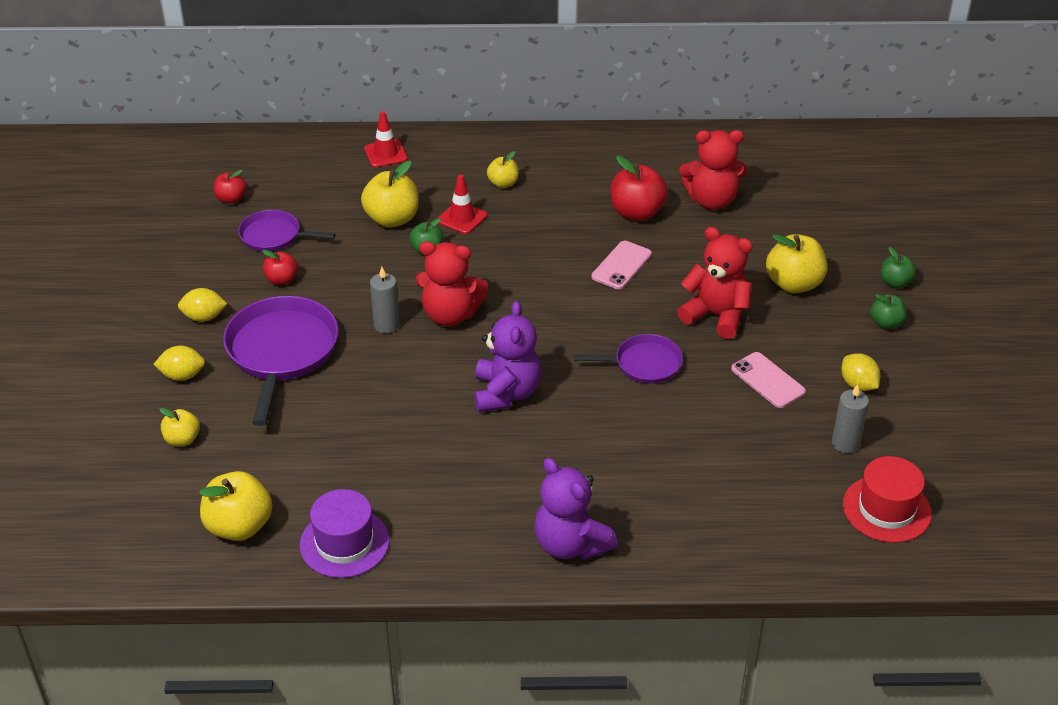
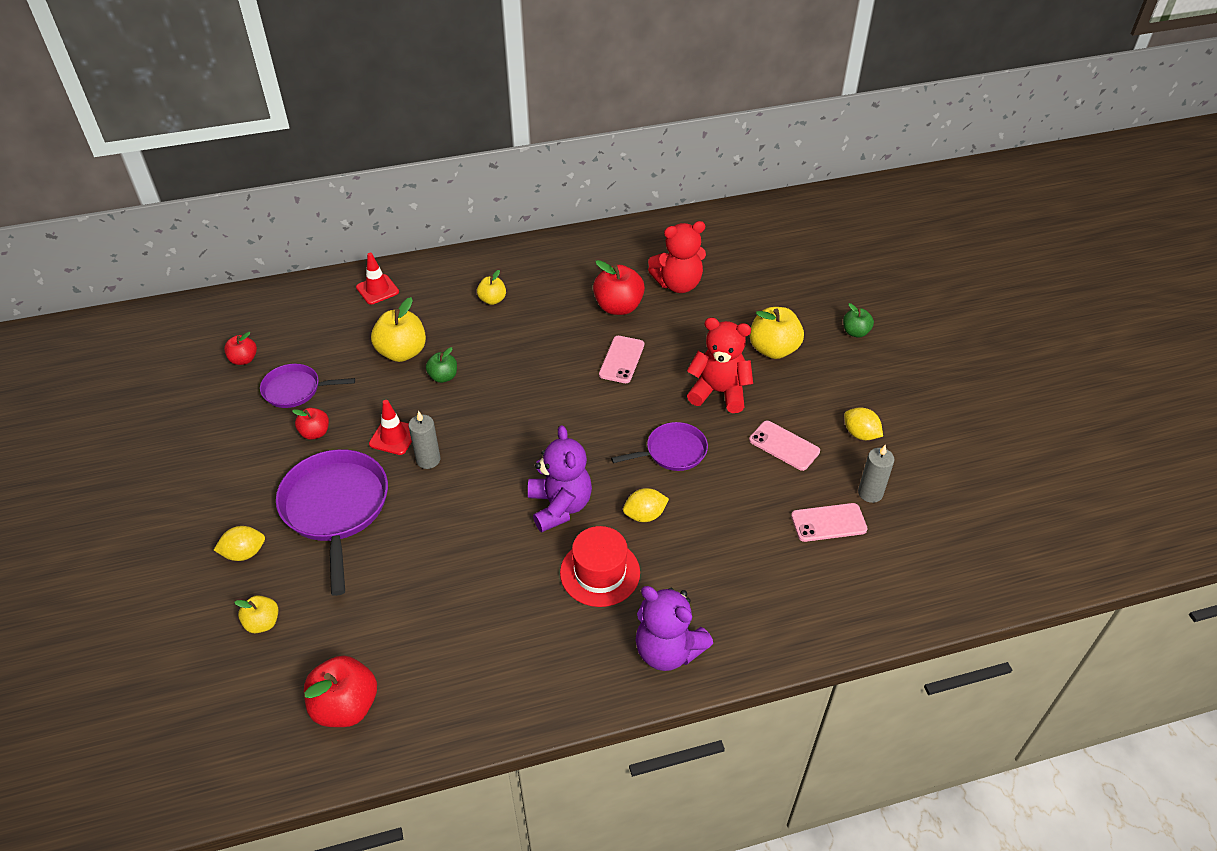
camera: 15 degrees left, 5 degrees up
(204, 317) = (250, 486): yellow lemon -> yellow lemon (645, 515)
(239, 526) = (346, 706): yellow apple -> red apple
(344, 543) = (455, 700): purple hat -> none
(450, 315) = (484, 437): red teddy bear -> none
(462, 218) = (466, 340): red traffic cone -> red traffic cone (393, 437)
(787, 463) = (828, 523): none -> pink phone
(886, 323) = (862, 371): green apple -> none
(886, 509) = (927, 549): red hat -> red hat (600, 572)

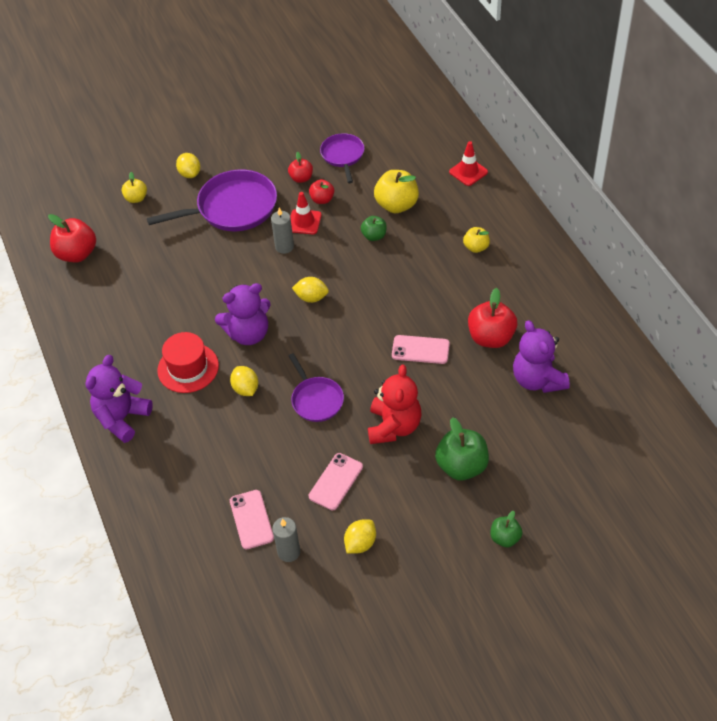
camera: 85 degrees right, 5 degrees up
(244, 359) = (368, 119): red apple -> red apple (322, 199)
(520, 441) = (311, 297): none -> yellow lemon
(678, 284) = (537, 380): red teddy bear -> purple teddy bear
(773, 349) = (461, 466): yellow apple -> green apple

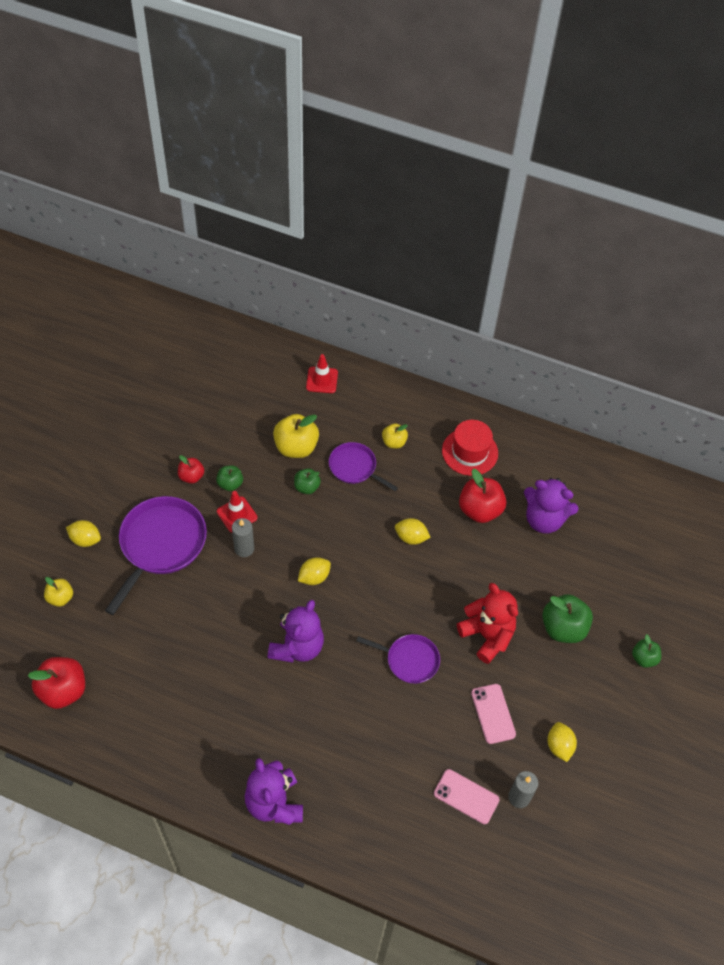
camera: 50 degrees left, 5 degrees up
(188, 368) = (280, 715): red hat -> red hat (470, 452)
(245, 389) = (346, 695): yellow lemon -> yellow lemon (411, 537)
(322, 199) = (230, 484): red apple -> green apple
(343, 155) = (205, 432): purple pan -> purple pan (354, 467)
(420, 350) = (441, 558): pink phone -> none

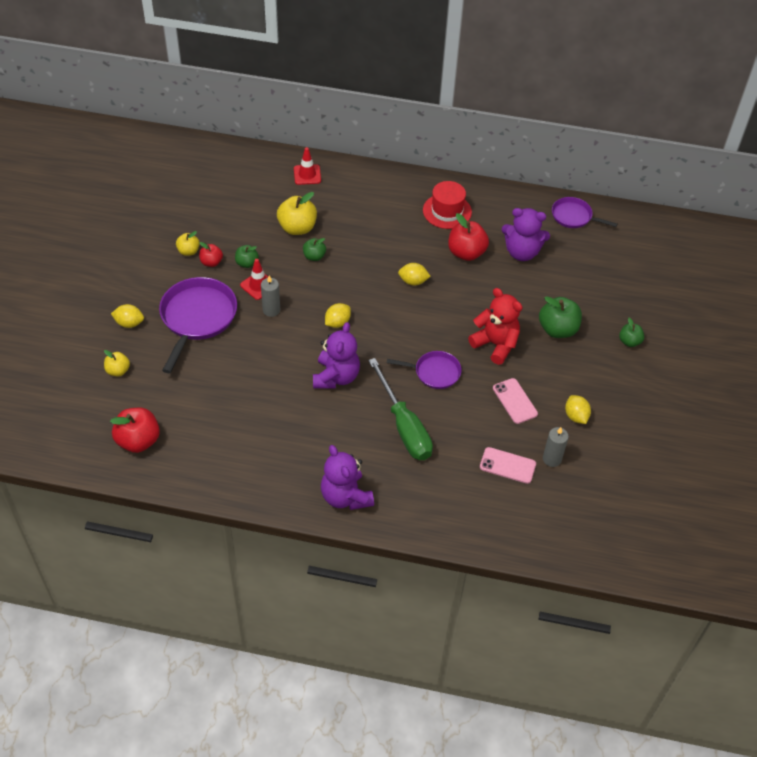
camera: 10 degrees left, 5 degrees down
(354, 467) = (352, 236): purple pan -> purple pan (573, 216)
(359, 724) = (404, 426): none -> green screwdriver
(394, 442) = (381, 213): yellow apple -> yellow apple (188, 251)

